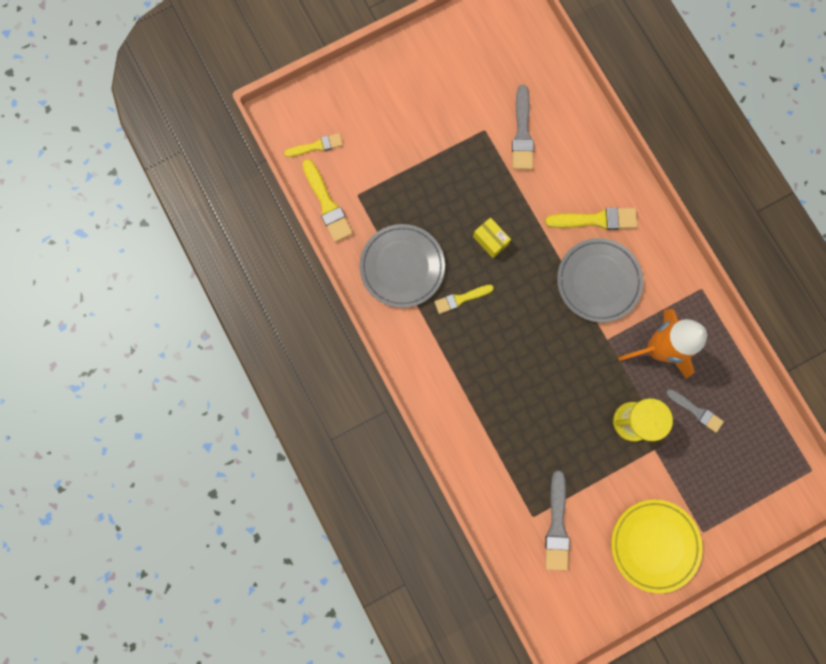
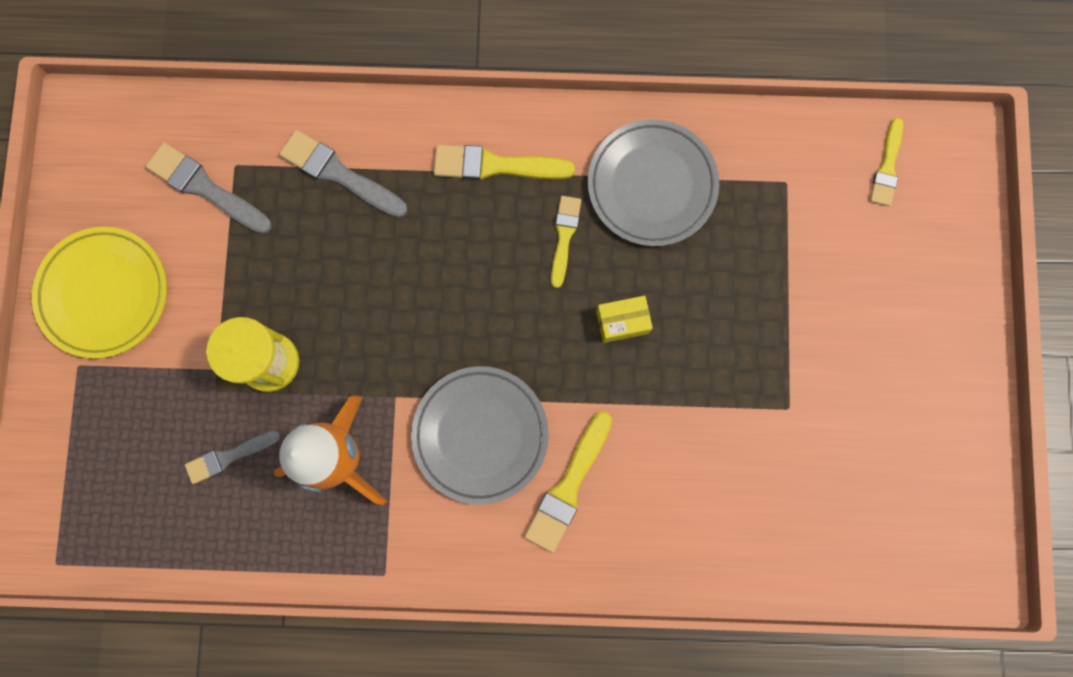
camera: 120 degrees right, 0 degrees up
(327, 204) = (794, 137): yellow brush -> yellow brush (496, 165)
(522, 133) = (755, 460): grey brush -> grey brush (339, 174)

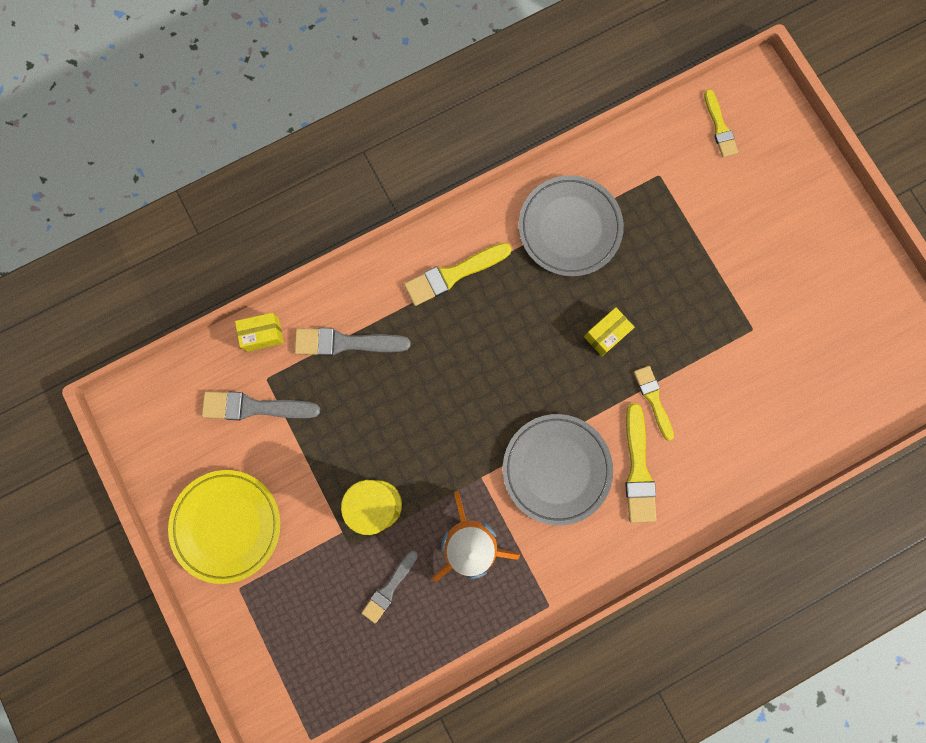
camera: 30 degrees left, 0 degrees up
(259, 117) = (263, 334): none -> yellow box
(564, 237) = (531, 298): yellow brush -> yellow brush (653, 399)

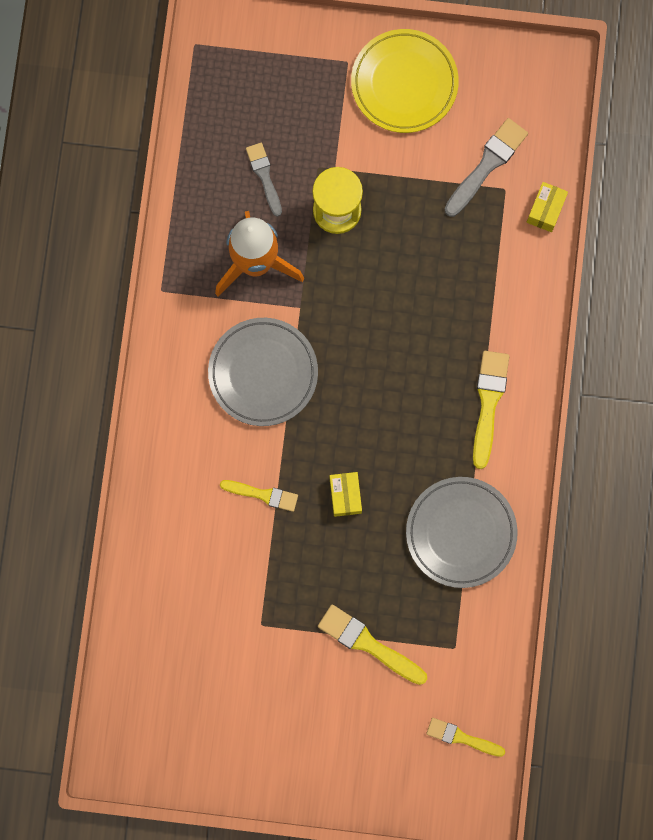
camera: 125 degrees right, 0 degrees up
(346, 343) = (491, 273): grey brush -> none
(638, 469) = (215, 439): yellow brush -> yellow brush (368, 644)

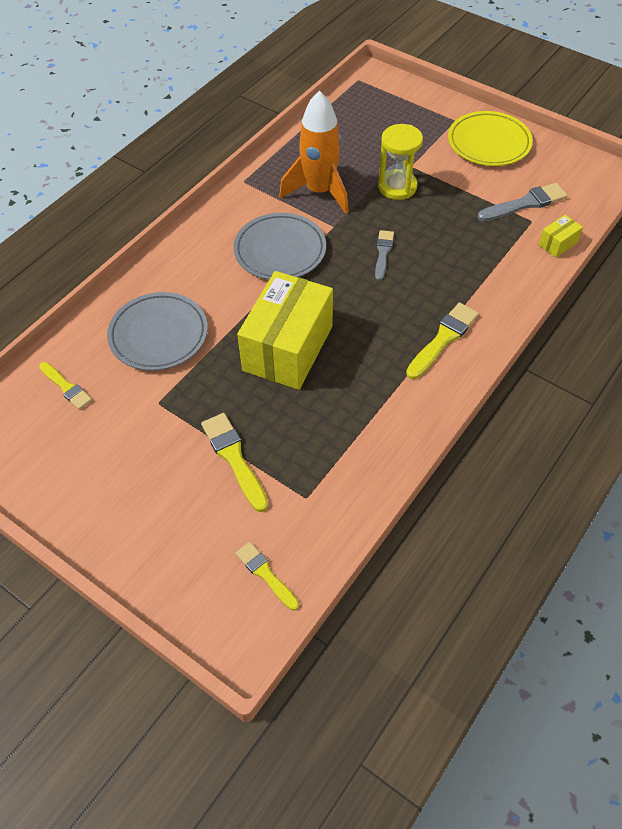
camera: 30 degrees right, 25 degrees down
(263, 494) = (225, 320): yellow brush -> yellow brush (66, 387)
(264, 176) = (358, 152): grey brush -> grey brush (383, 253)
(345, 495) = (288, 348): yellow box -> yellow box, size x2.44
(461, 533) = (366, 415): grey plate -> grey plate (158, 335)

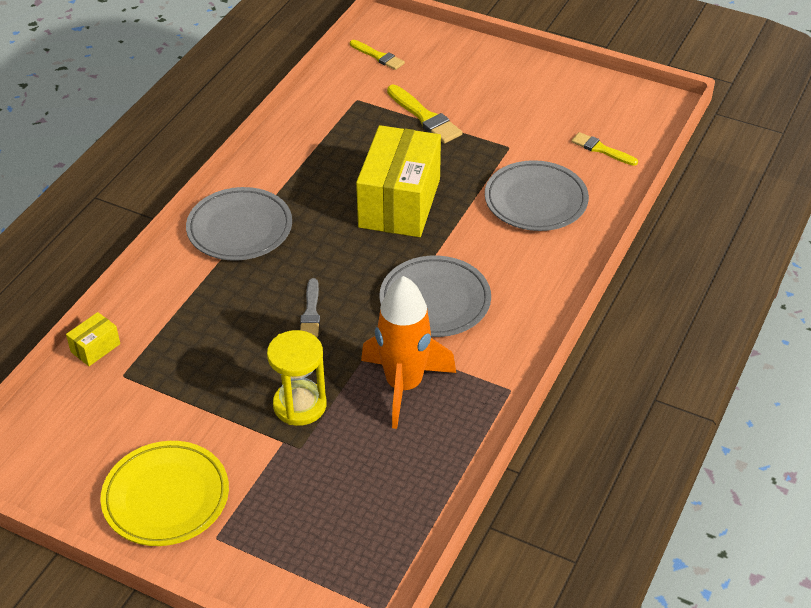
camera: 170 degrees right, 10 degrees down
(443, 339) = (240, 229): yellow brush -> grey plate
(525, 203) = (127, 400): grey brush -> none

